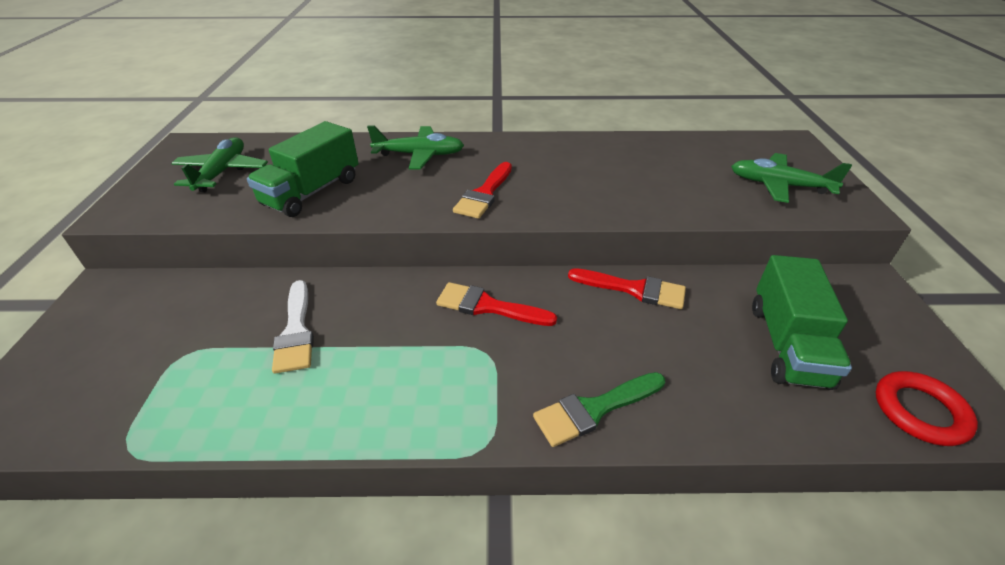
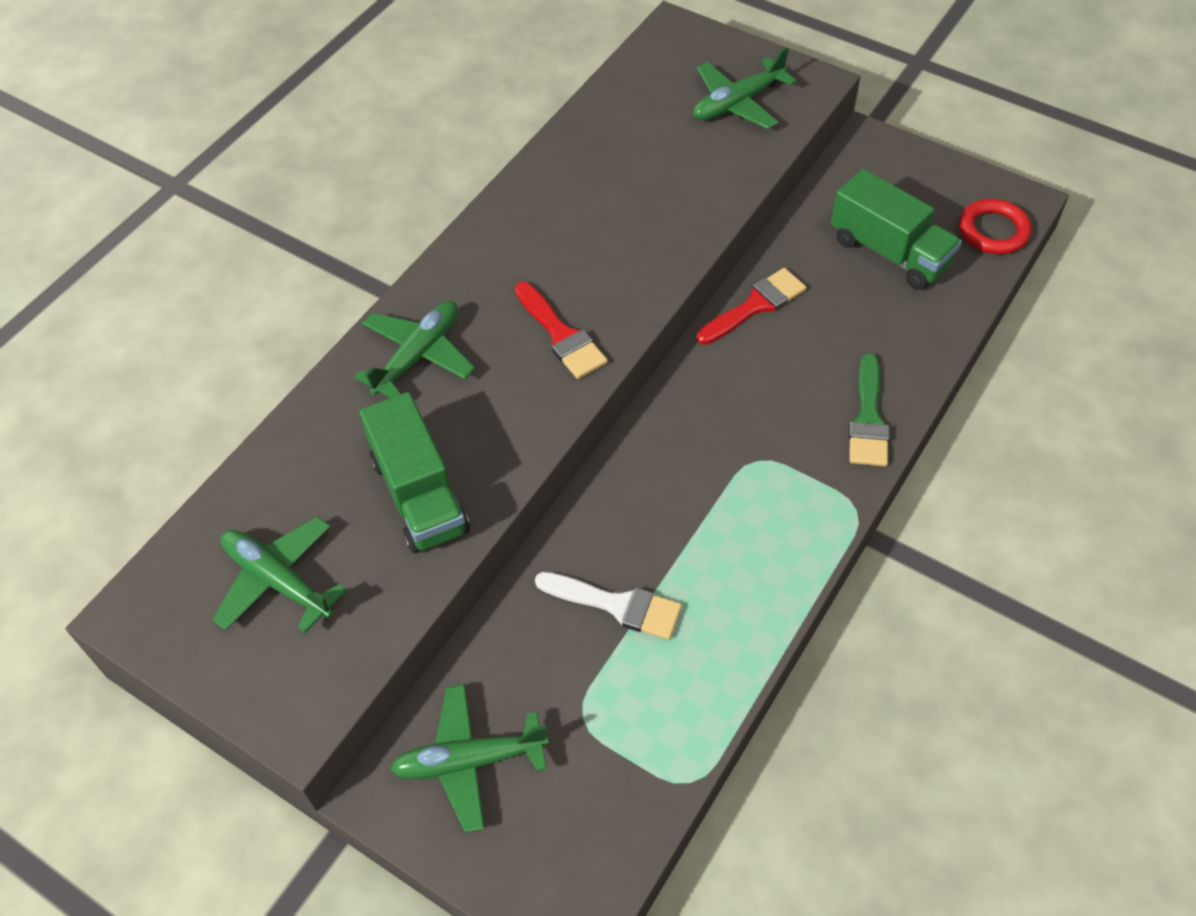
camera: 55 degrees left, 15 degrees up
(132, 314) = (469, 761): none -> green plane
(488, 306) = (696, 429): red brush -> none

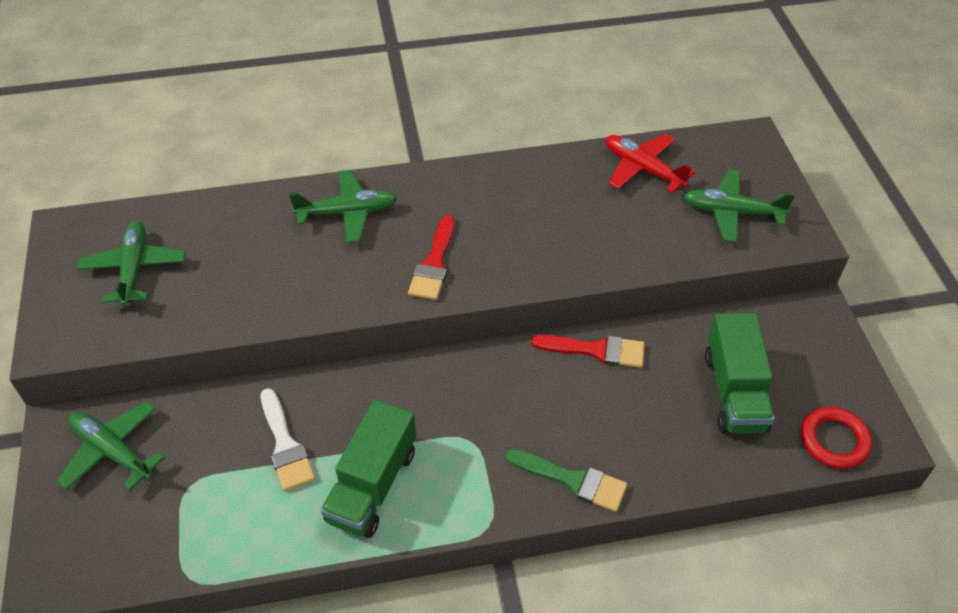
camera: 45 degrees right, 5 degrees down
(419, 495) = (249, 285): green truck -> green truck (372, 485)
(623, 118) = (642, 169): none -> red plane
(868, 419) = (573, 480): green brush -> green brush turned 120 degrees counterclockwise

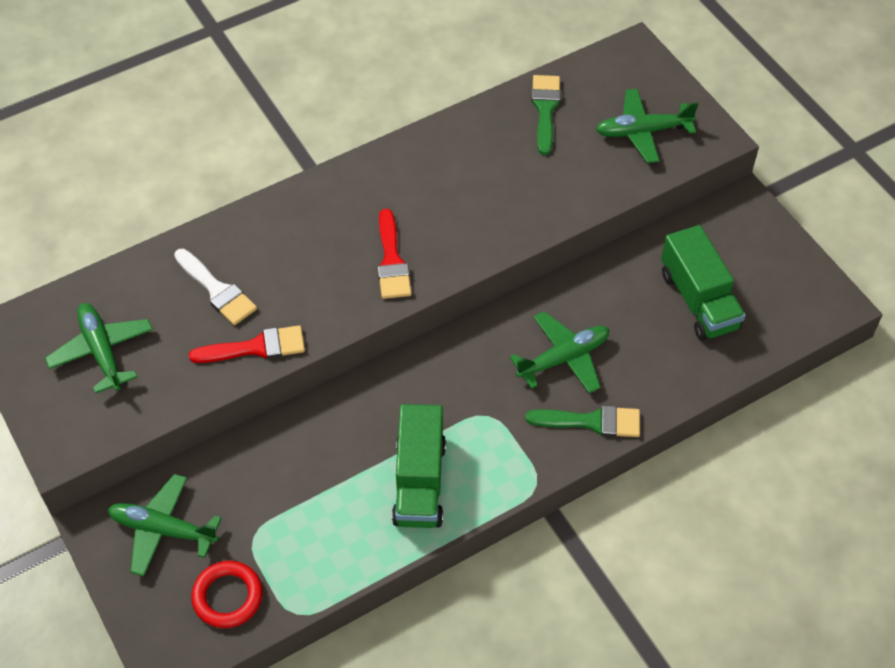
camera: 20 degrees left, 5 degrees up
(285, 445) = (323, 472): white brush -> white brush (217, 290)
(348, 212) = (284, 233): green plane -> green plane (564, 358)
(596, 350) = (565, 299): red brush -> red brush (256, 347)
(642, 169) = (545, 109): red plane -> green brush
(834, 440) = (795, 318): red ring -> red ring (227, 596)

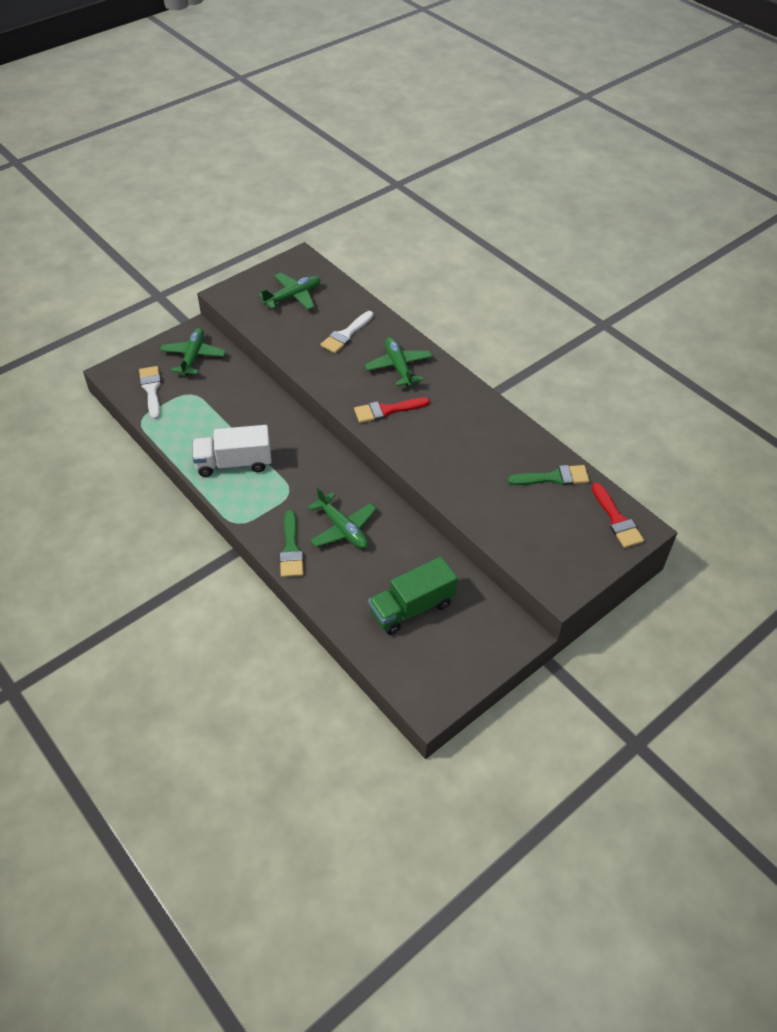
camera: 80 degrees right, 5 degrees down
(227, 596) = (151, 389): red ring -> white brush
(256, 347) = (306, 358): red brush -> red brush (616, 519)
(419, 482) = (234, 463): green truck -> white truck
(642, 132) = (551, 540): green plane -> green plane (398, 367)

